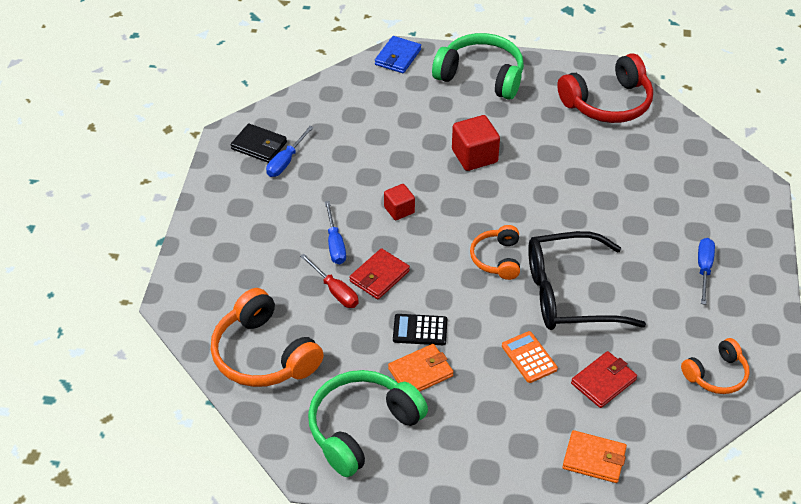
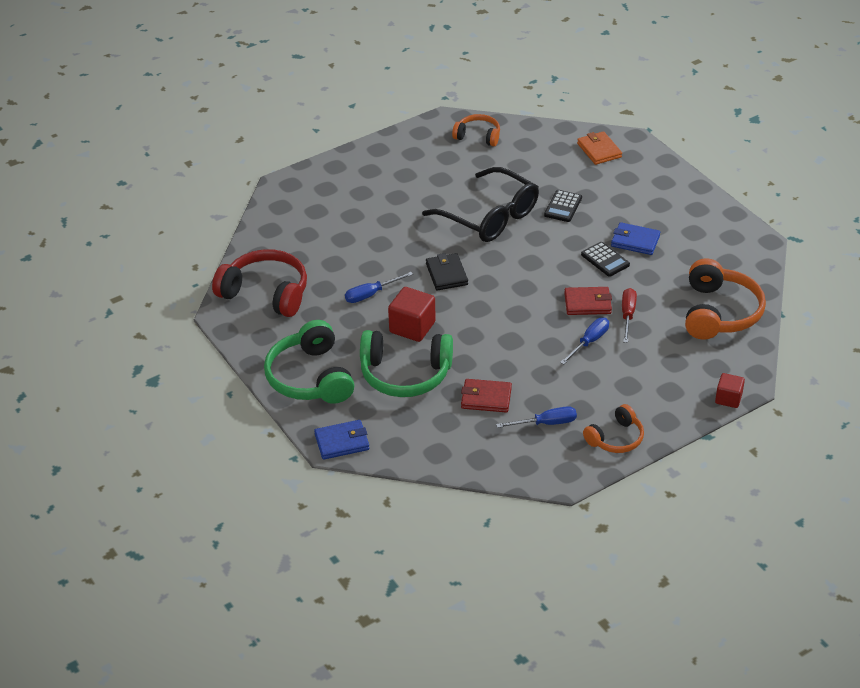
camera: 130 degrees left, 5 degrees down
(259, 145) = (550, 451): black wallet -> black wallet (446, 274)
(362, 428) = (705, 240): green headphones -> green headphones (405, 374)
(399, 210) = (516, 331): red cube -> red cube (728, 398)
(420, 372) = (635, 241): orange wallet -> blue wallet
(497, 259) = (500, 261): orange headphones -> orange headphones (616, 438)
(529, 357) = (563, 206): orange calculator -> black calculator
(603, 381) = (541, 171): red wallet -> red wallet (486, 398)
(704, 269) = (394, 175): blue screwdriver -> blue screwdriver (371, 294)

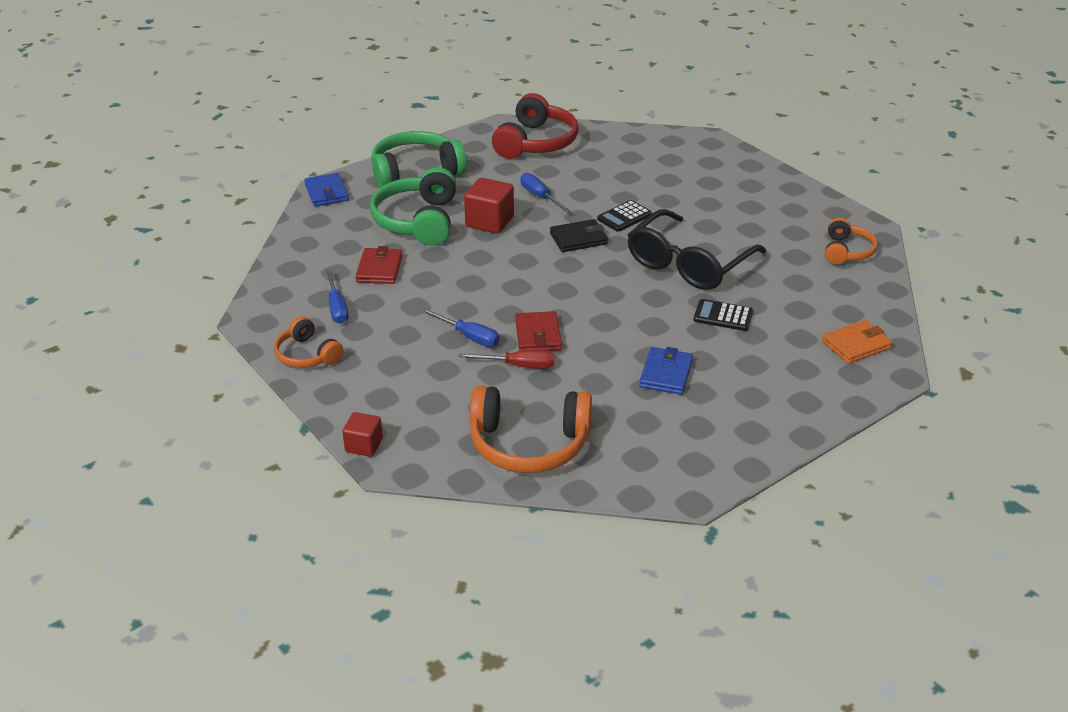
camera: 85 degrees right, 5 degrees down
(605, 260) = (623, 349): black calculator -> black calculator (624, 217)

